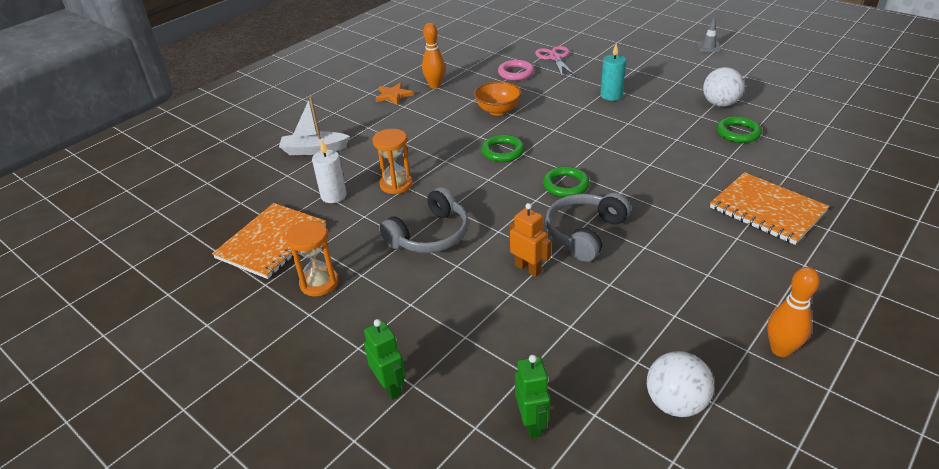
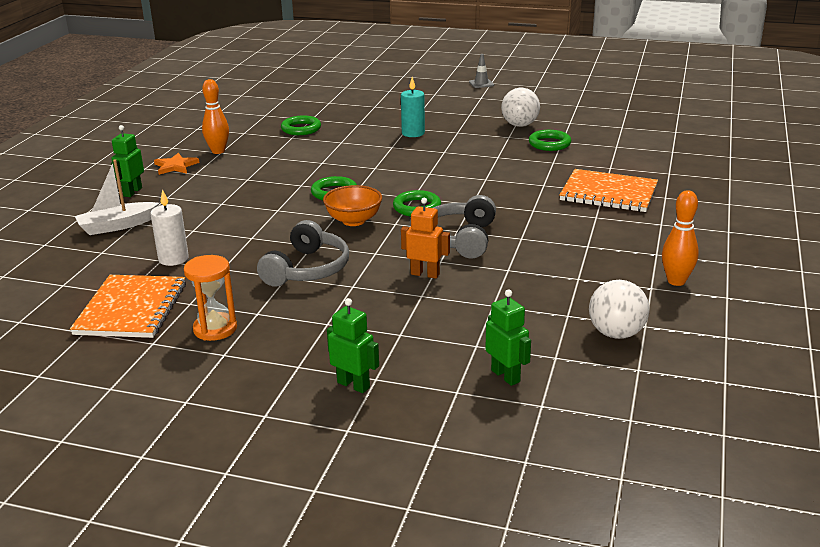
camera: 25 degrees left, 10 degrees down
(346, 116) = (132, 192): none -> green robot
(396, 184) = (238, 237): orange hourglass -> none
(498, 110) = (304, 161): orange bowl -> orange bowl (353, 220)
(516, 73) = (301, 129): pink ring -> green ring
(555, 58) = (334, 111): pink scissors -> none

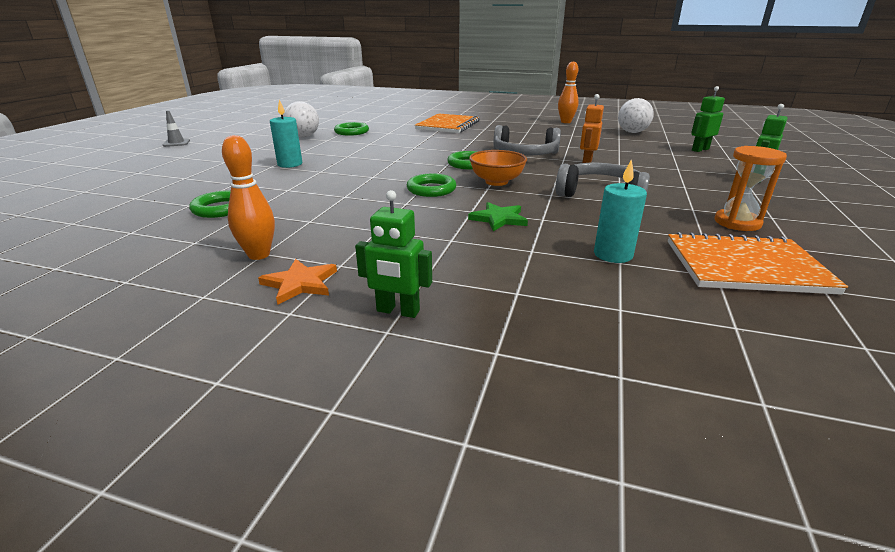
camera: 90 degrees left, 0 degrees up
(117, 226) = (529, 307): white boat -> none
(173, 259) = (613, 255): white candle -> turquoise candle
(256, 220) = (498, 219): none -> green star

